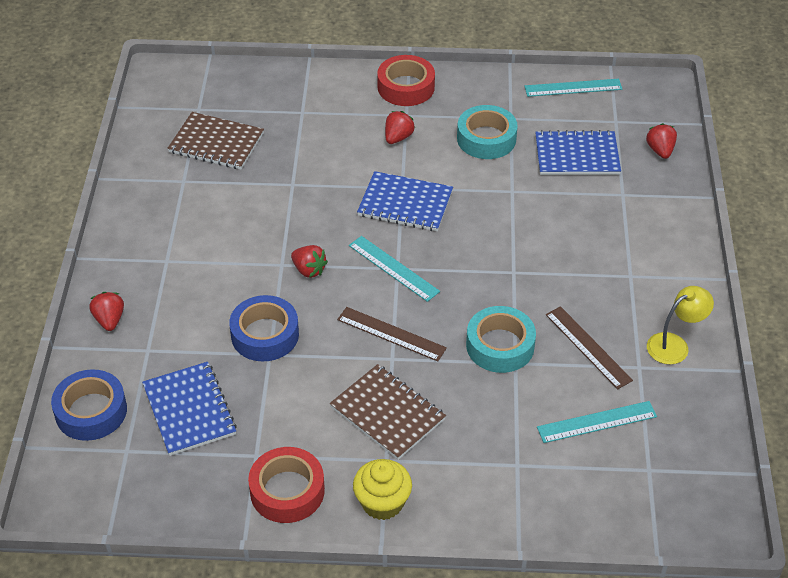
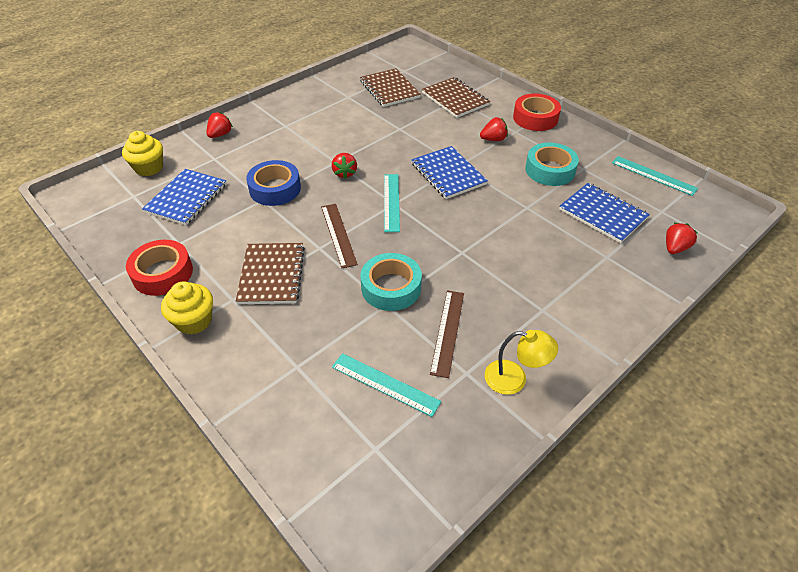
camera: 45 degrees right, 0 degrees up
(91, 411) = (149, 168): blue tape -> yellow cupcake
(301, 112) = (455, 99): none -> brown notebook

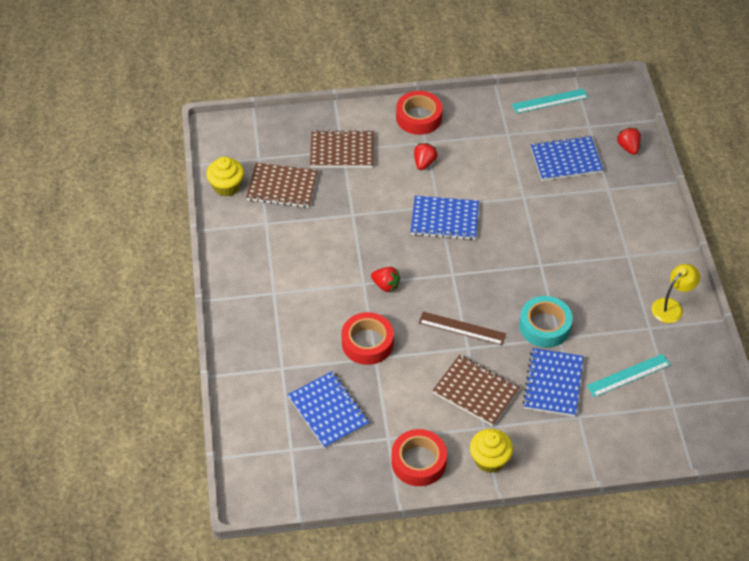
camera: 55 degrees left, 5 degrees up
(149, 168) = (254, 423): yellow cupcake -> yellow cupcake (227, 186)
(220, 134) = (245, 348): red strawberry -> none
(275, 189) = (367, 343): blue tape -> red tape
(324, 326) = (553, 383): none -> blue notebook
(391, 202) = (450, 274): turquoise ruler -> none
(448, 332) = (609, 317): brown ruler -> none
(550, 170) = (493, 155): turquoise tape -> none

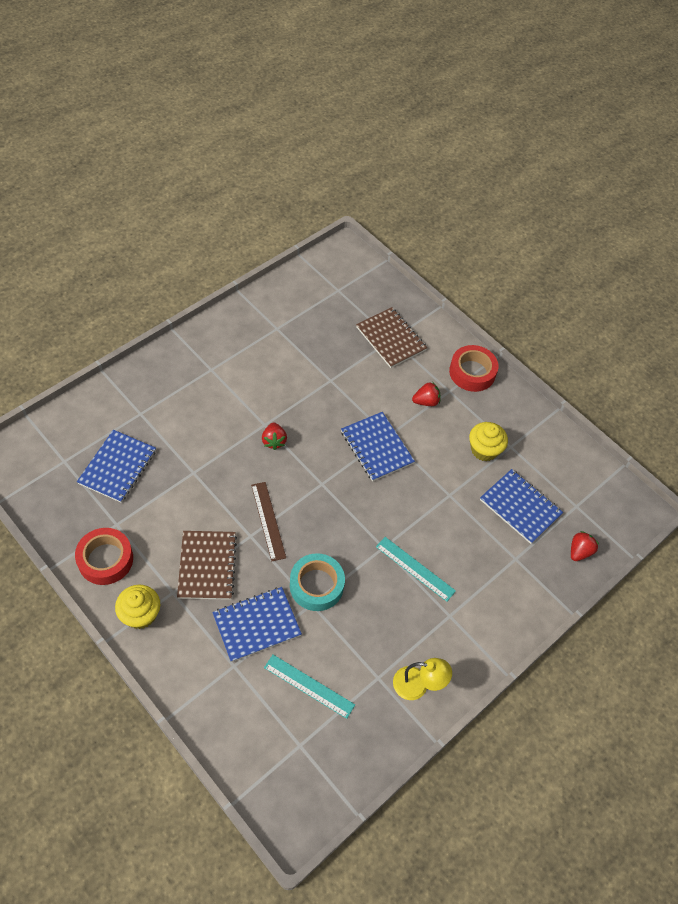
camera: 50 degrees right, 5 degrees up
(227, 186) = (294, 285): yellow cupcake -> yellow cupcake (484, 450)
(282, 187) = (321, 319): brown notebook -> none
(367, 343) = (205, 459): red tape -> none
(550, 101) = (578, 460): turquoise ruler -> turquoise ruler (415, 568)

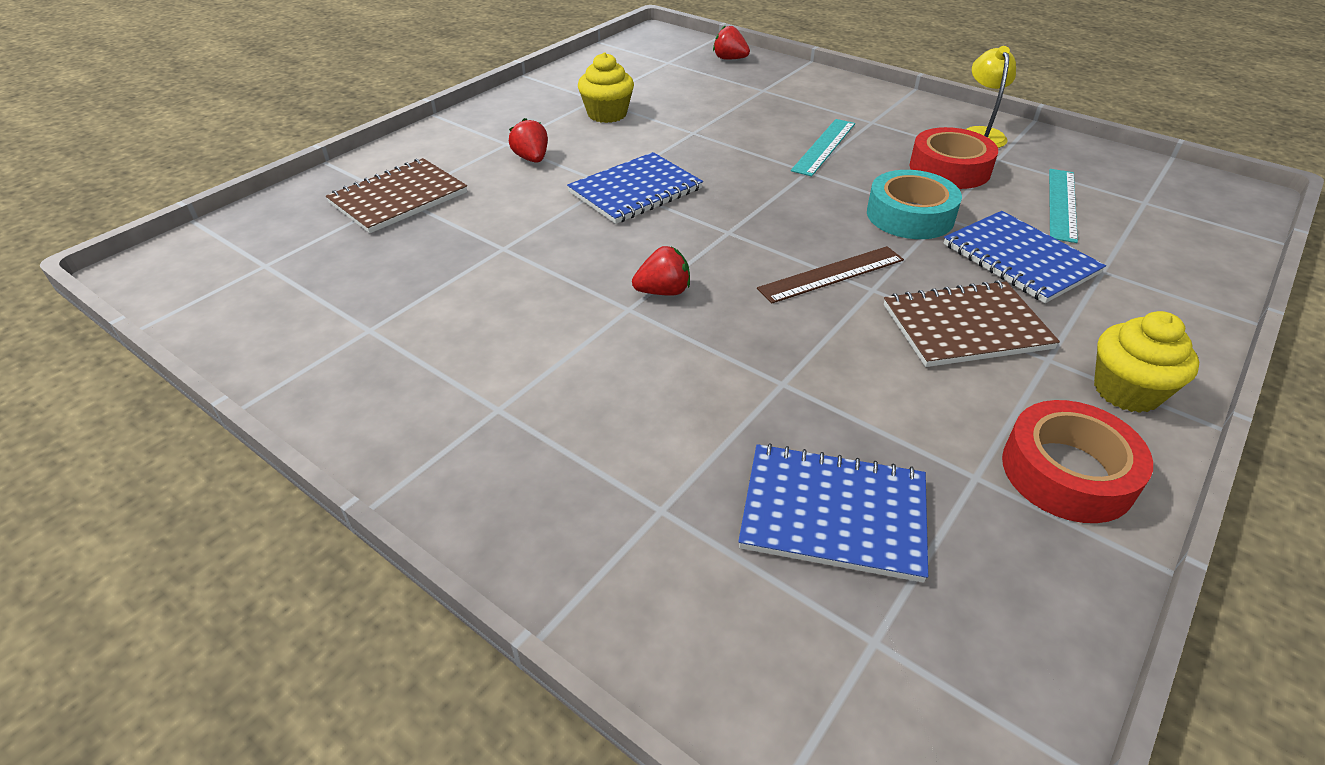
camera: 95 degrees left, 15 degrees down
(472, 372) = (467, 129): red tape -> red tape (949, 169)
(520, 507) = (687, 90): blue notebook -> none

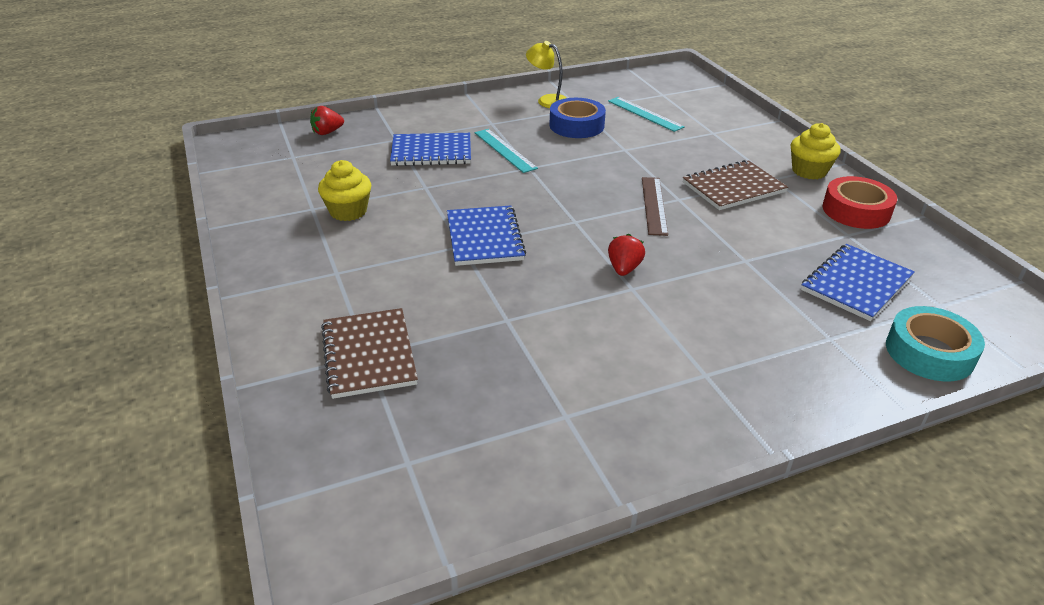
camera: 60 degrees left, 5 degrees down
(532, 159) = (380, 268): red strawberry -> none
(910, 215) = (615, 157): turquoise tape -> turquoise tape (929, 352)
(949, 169) = (576, 125): red tape -> blue tape
(966, 327) = (733, 187): brown notebook -> brown notebook turned 45 degrees clockwise
(1019, 259) = (685, 147): blue notebook -> blue notebook (431, 152)

